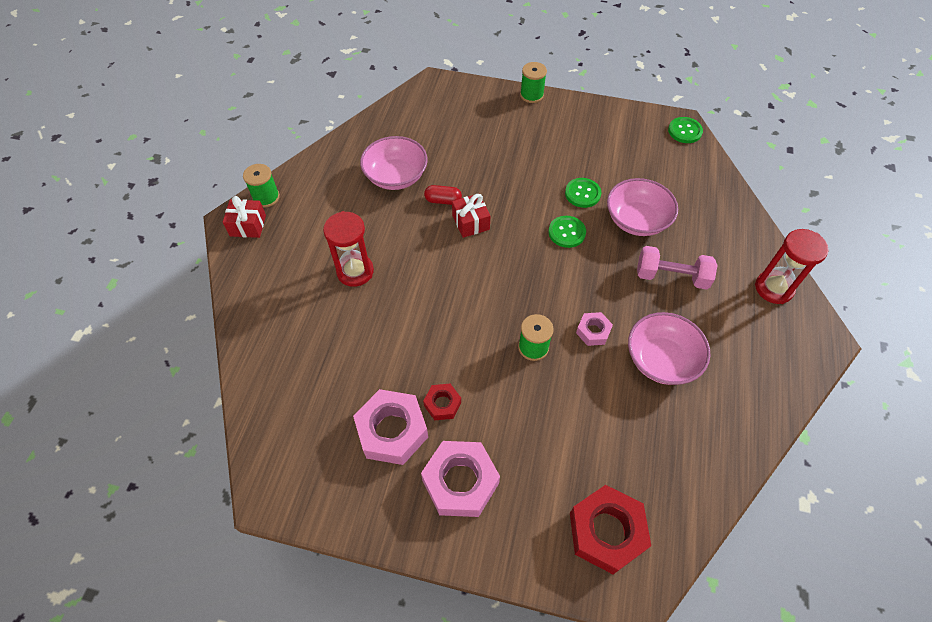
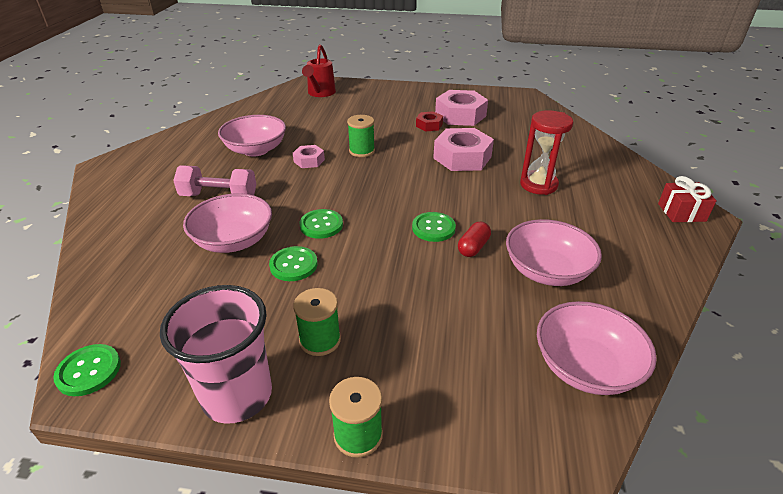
camera: 175 degrees right, 20 degrees down
(266, 197) = (690, 238): green spool -> green spool (320, 340)
(405, 116) = (585, 367): none -> pink bowl
(443, 200) = (473, 247): red capsule -> red capsule turned 60 degrees counterclockwise
(460, 482) = (409, 102): pink nut -> pink nut (462, 157)
(470, 222) = (433, 228): red gift -> green button
(596, 115) = (237, 395): none -> pink cup
(606, 532) = (320, 93): red nut -> red watering can
(773, 288) = (119, 193): red hourglass -> none

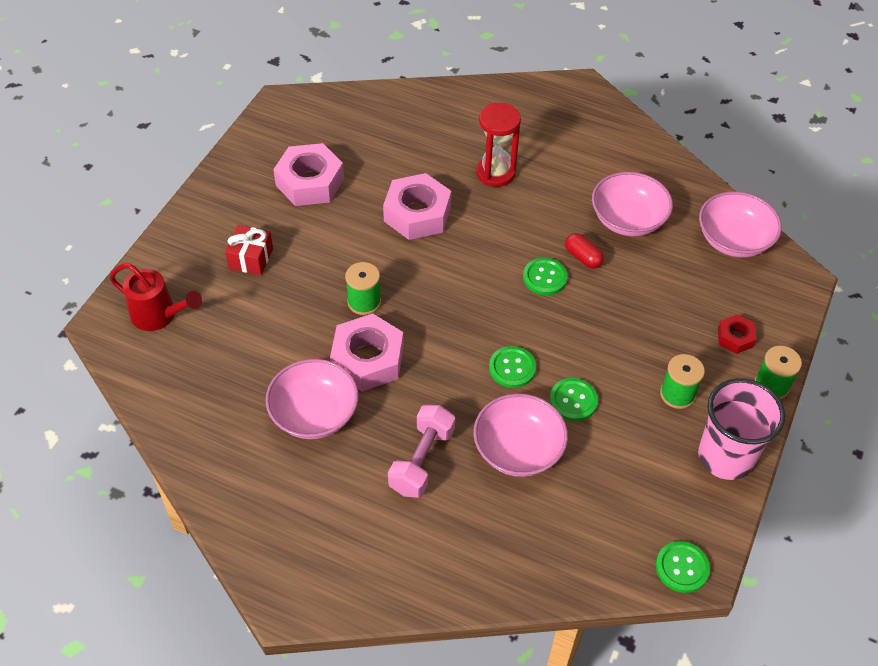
camera: 75 degrees left, 15 degrees up
(309, 161) = (368, 359): pink nut -> pink nut, size x1.92
(429, 125) = (324, 220): red nut -> red nut (735, 337)
(681, 212) = (572, 98): red gift -> red gift (251, 258)

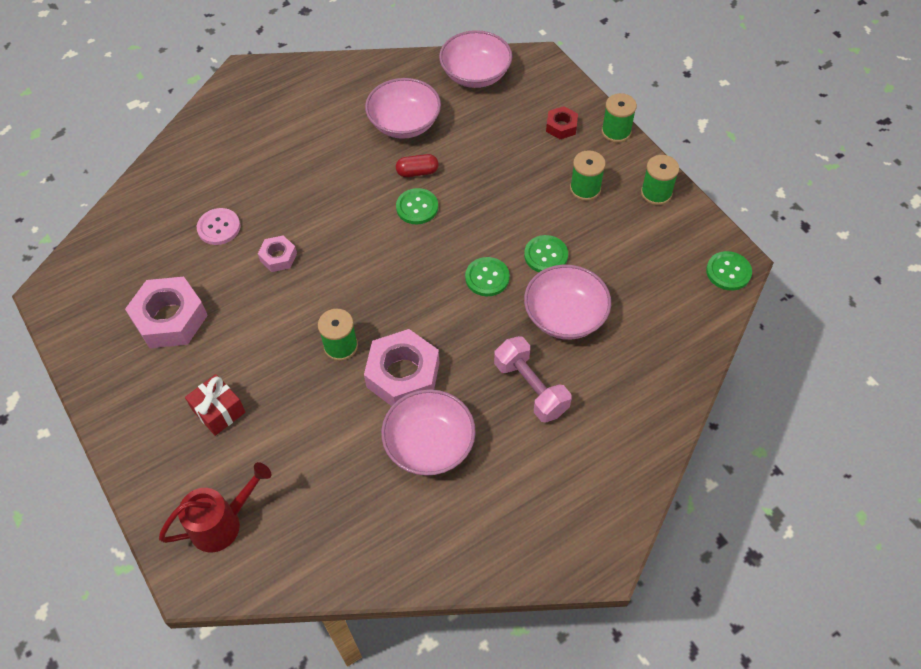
camera: 55 degrees left, 5 degrees up
(415, 161) = (219, 227): none -> pink button
(417, 214) = (278, 257): pink nut -> pink nut, size x0.52
(495, 173) = (282, 179): red hourglass -> none
(725, 457) = (656, 193): pink cup -> green spool

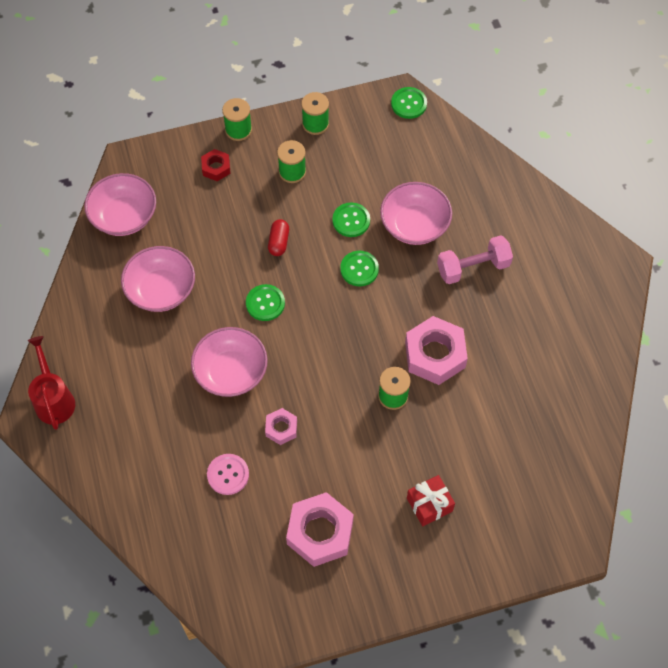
camera: 75 degrees left, 5 degrees up
(223, 523) = (534, 516): red watering can -> red watering can (54, 399)
(417, 172) = (224, 293): red capsule -> red capsule (279, 242)
(429, 444) = (503, 351): pink bowl -> pink bowl (231, 372)

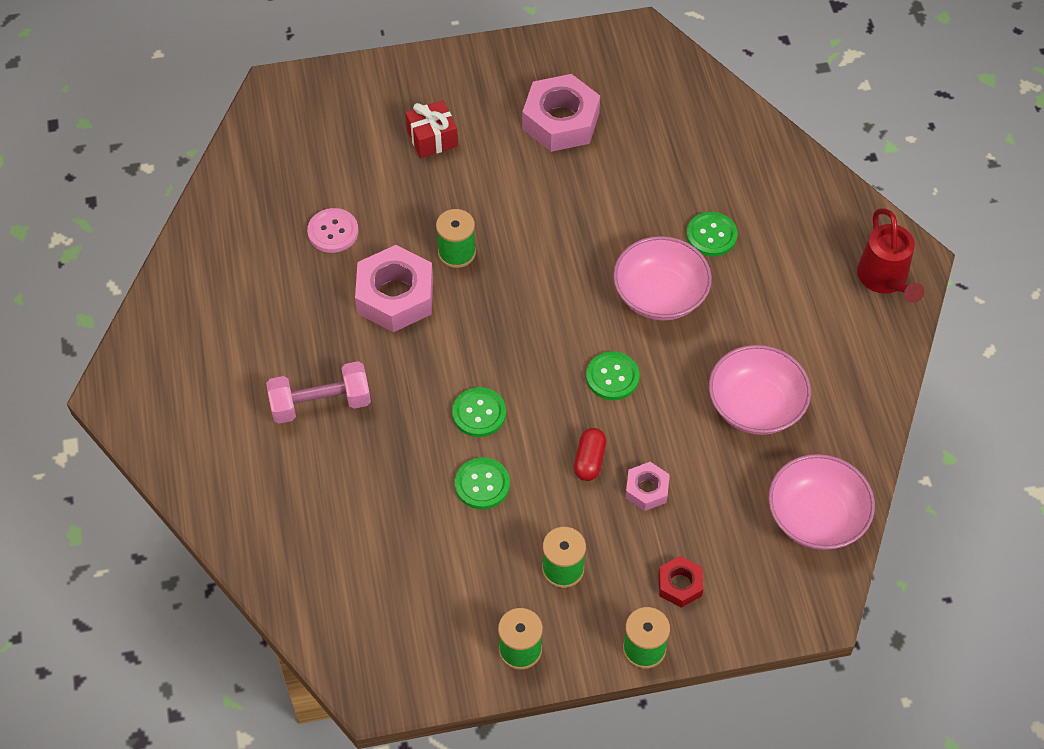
camera: 175 degrees left, 5 degrees down
(228, 475) = (665, 184): pink button -> pink button (333, 232)
(281, 428) = (599, 227): pink nut -> pink nut (646, 490)
(409, 104) = (365, 674): green button -> green button (711, 235)
(414, 225) = (391, 471): pink bowl -> none

